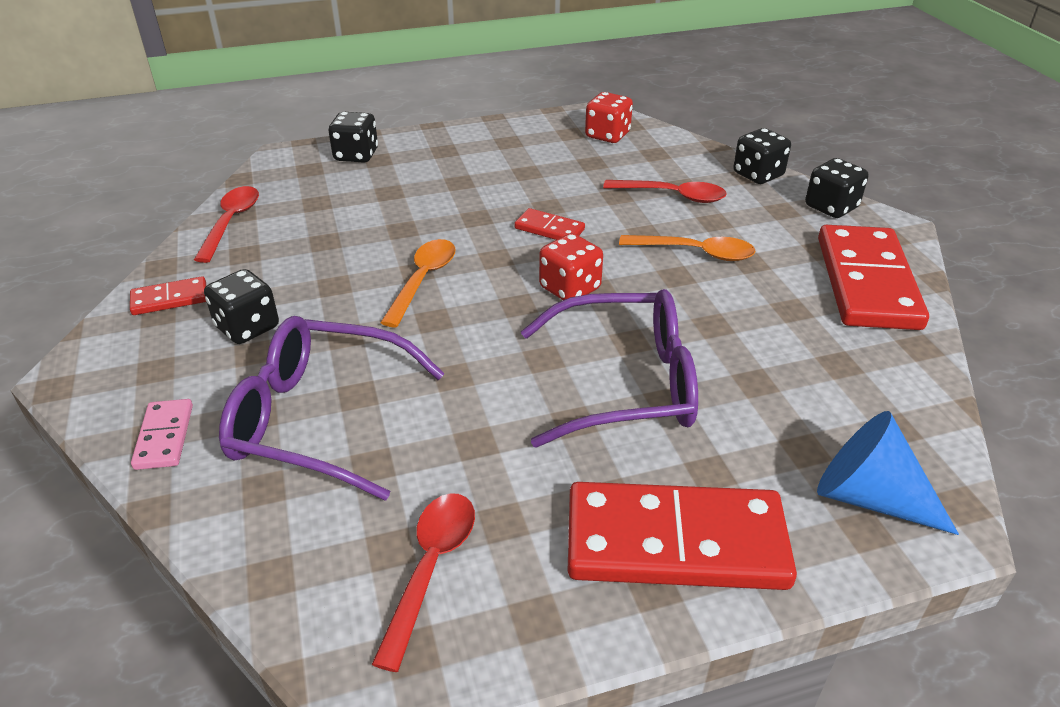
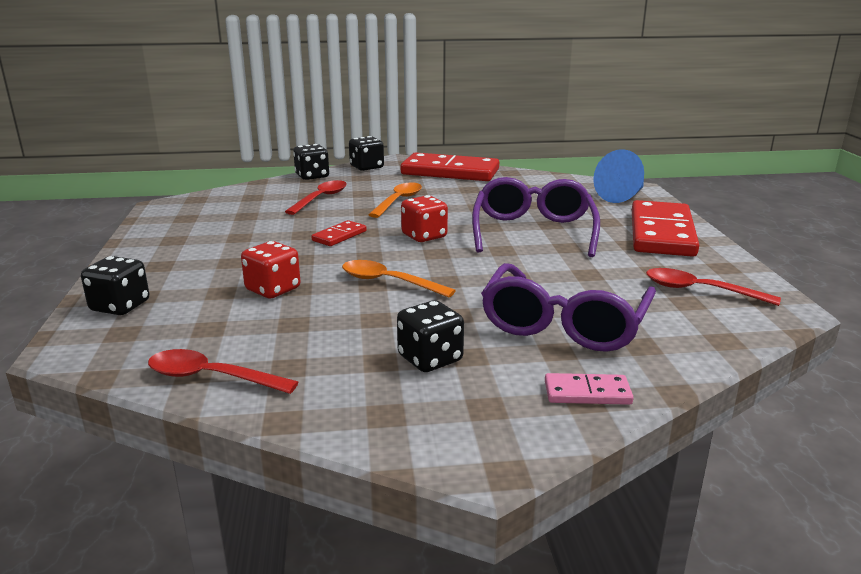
camera: 80 degrees left, 15 degrees down
(170, 299) = (359, 408): red domino -> none
(607, 135) = (206, 207): red dice -> red dice (273, 289)

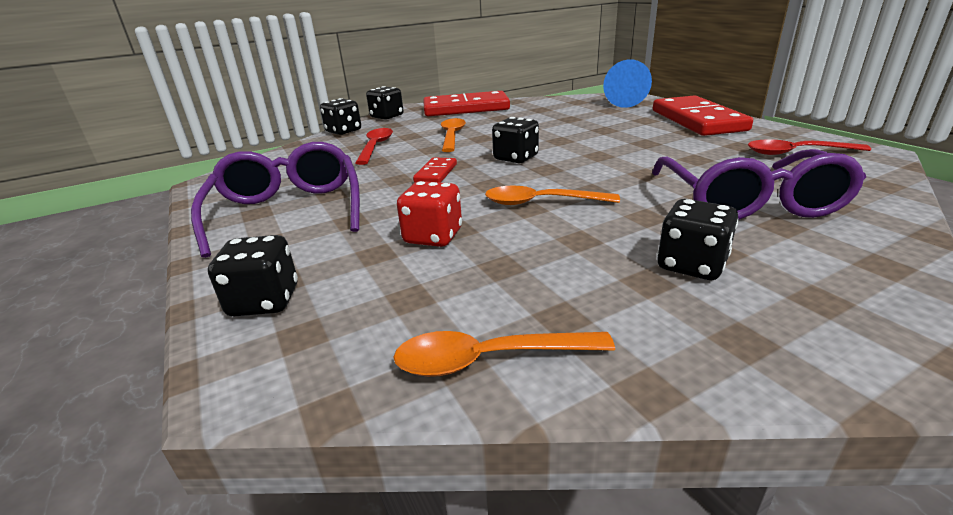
camera: 20 degrees left, 5 degrees up
(212, 377) = (489, 359): red spoon -> orange spoon
(424, 236) = (516, 158): red dice -> black dice
(533, 231) = (601, 137): purple glasses -> purple glasses (288, 211)
(587, 393) = (875, 257): pink domino -> none

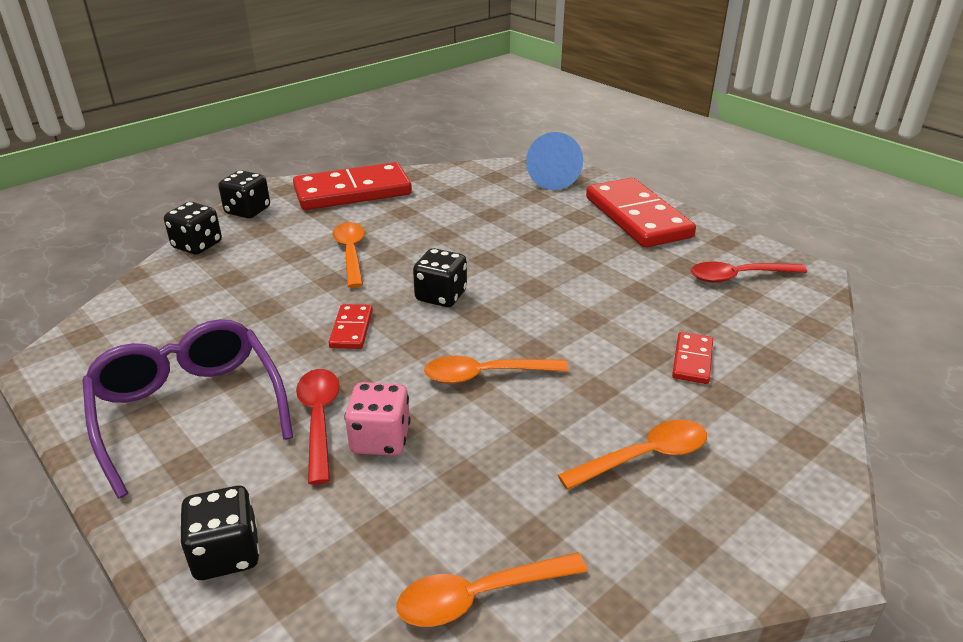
camera: 15 degrees left, 5 degrees up
(375, 147) = (255, 279): red spoon -> red spoon (319, 420)
(433, 237) = (380, 439): red dice -> pink dice
(691, 265) = (643, 457): black dice -> orange spoon
(748, 202) = (692, 360): purple glasses -> red domino

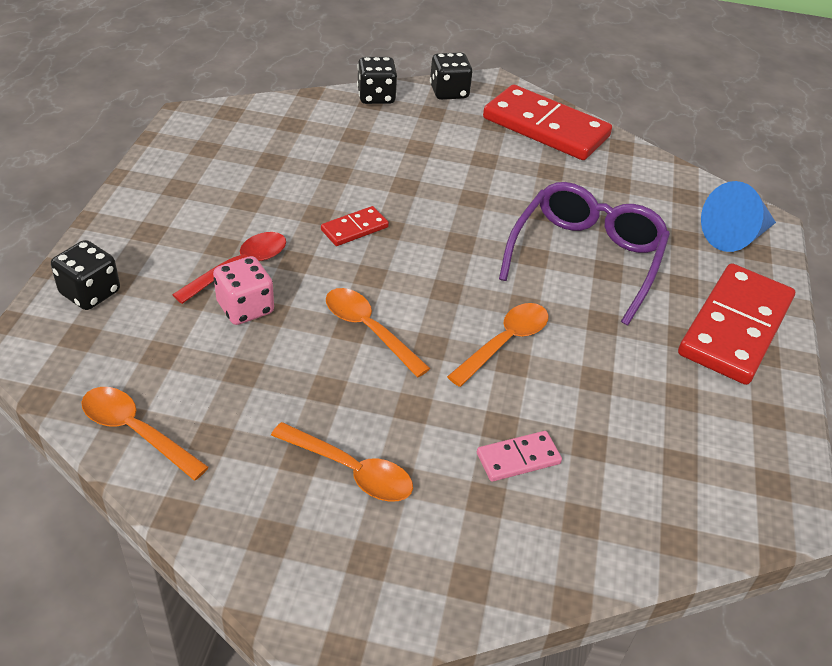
camera: 50 degrees right, 10 degrees up
(189, 410) = (198, 202): purple glasses -> purple glasses (586, 258)
(351, 253) = (452, 176): orange spoon -> orange spoon (504, 343)
(441, 296) = (448, 255): black dice -> none
(692, 360) = (518, 458): red domino -> pink domino
(739, 276) = (709, 449): red spoon -> none

